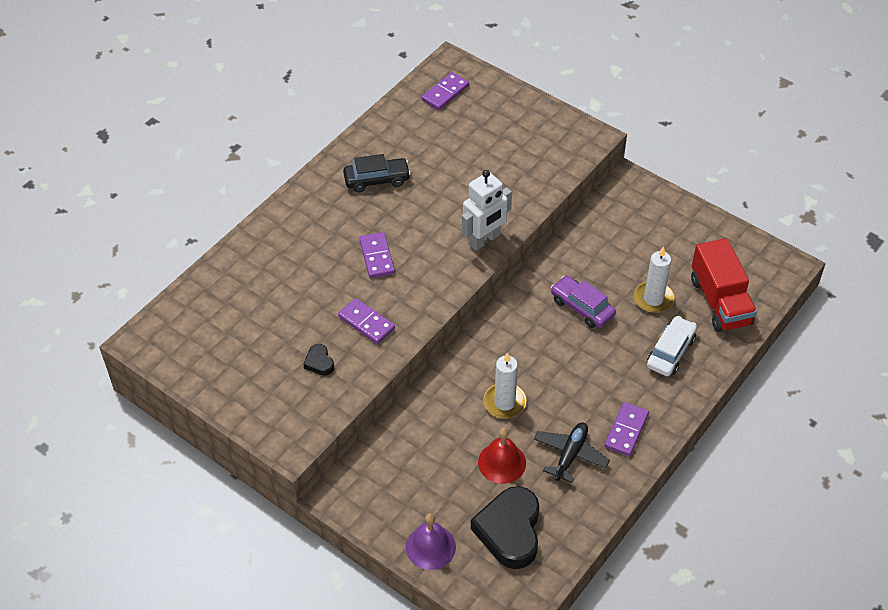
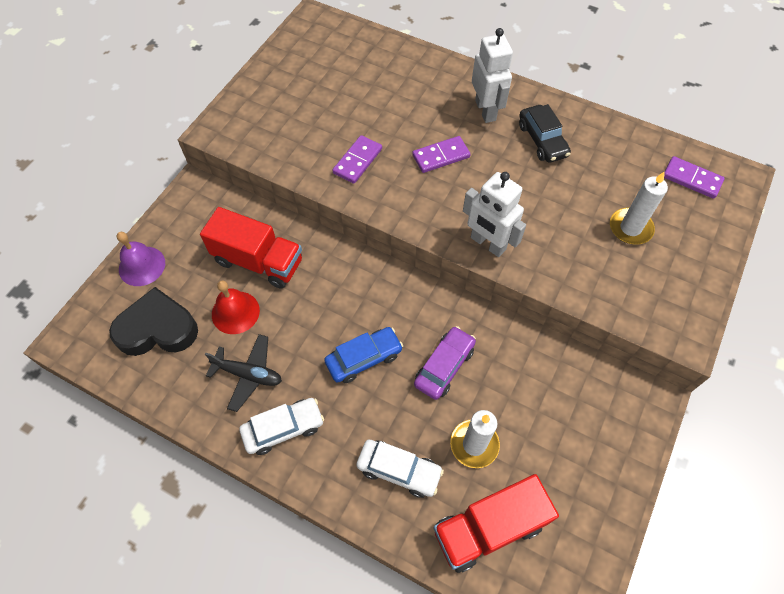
camera: 80 degrees right, 10 degrees up
(319, 362) = (306, 134): black heart -> none
(328, 213) = (485, 110): none -> white robot
(446, 440) = (258, 261): none -> red truck
(504, 402) = (307, 306): white candle -> white candle (630, 228)
(566, 364) = (364, 358): none -> blue car
(626, 430) = (283, 429): purple domino -> white car

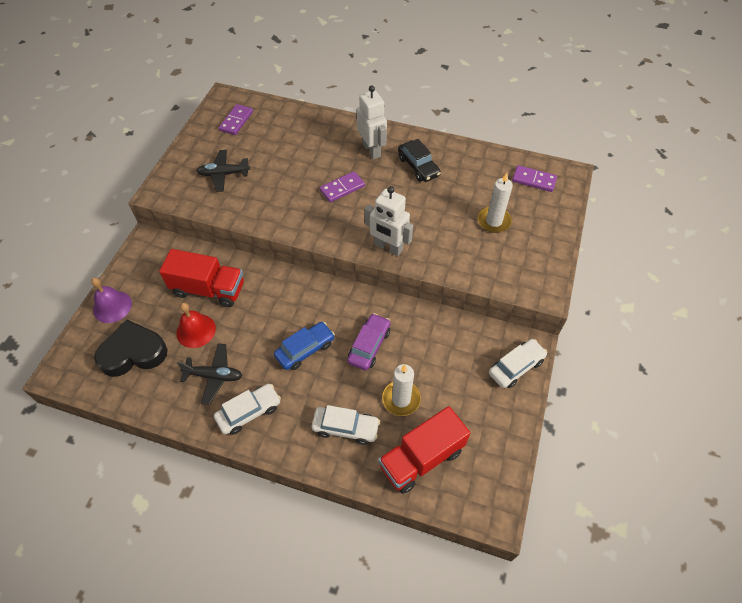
camera: 10 degrees left, 5 degrees down
(297, 118) = (224, 174): none -> black plane
(357, 161) = (277, 200): purple domino -> purple domino (236, 121)
(629, 426) = (516, 367): none -> white car

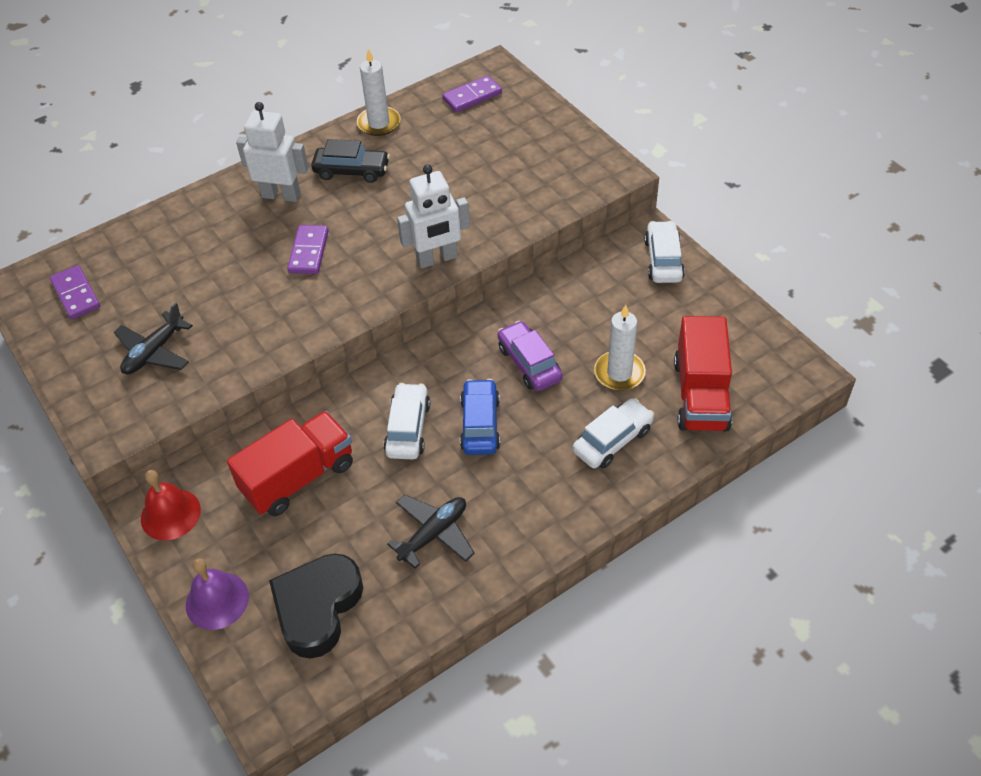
camera: 50 degrees left, 5 degrees down
(196, 330) = (349, 521): red bell -> red bell (170, 514)
(249, 412) = (515, 522): white car -> white car (408, 428)
(494, 221) = (492, 157): white candle -> white candle (379, 123)

